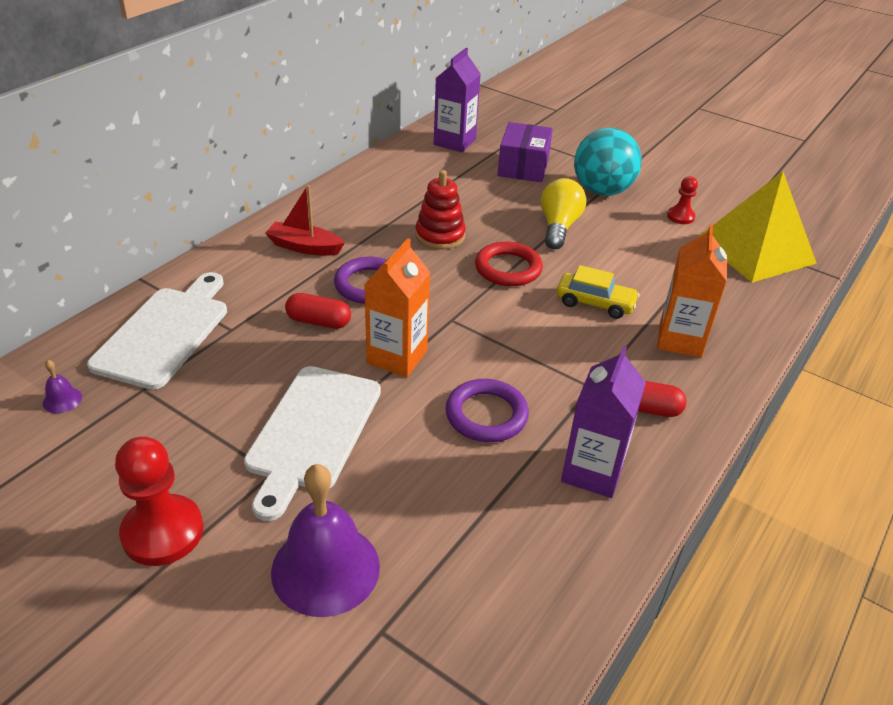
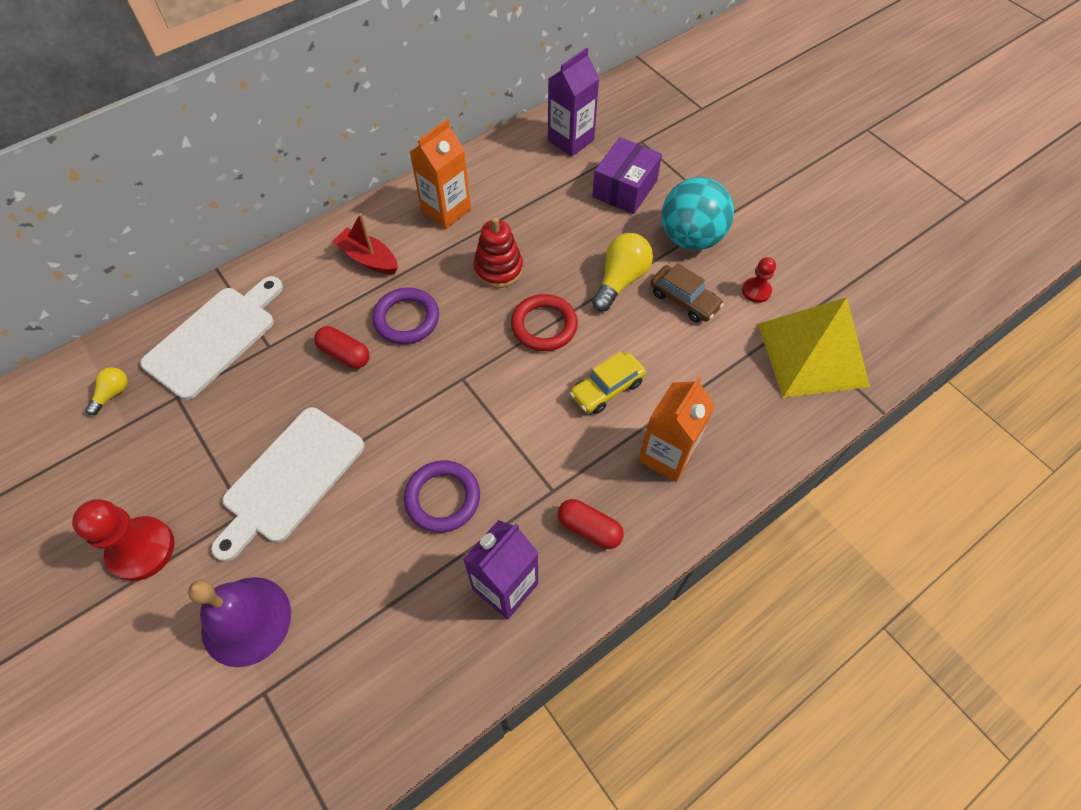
camera: 20 degrees right, 20 degrees up
(62, 400) = (113, 393): purple bell -> yellow light bulb
(397, 357) = (394, 412): orange carton -> orange carton (446, 210)
(595, 303) = (607, 389): yellow car -> yellow car turned 105 degrees clockwise
(623, 231) = (684, 300): none -> brown car

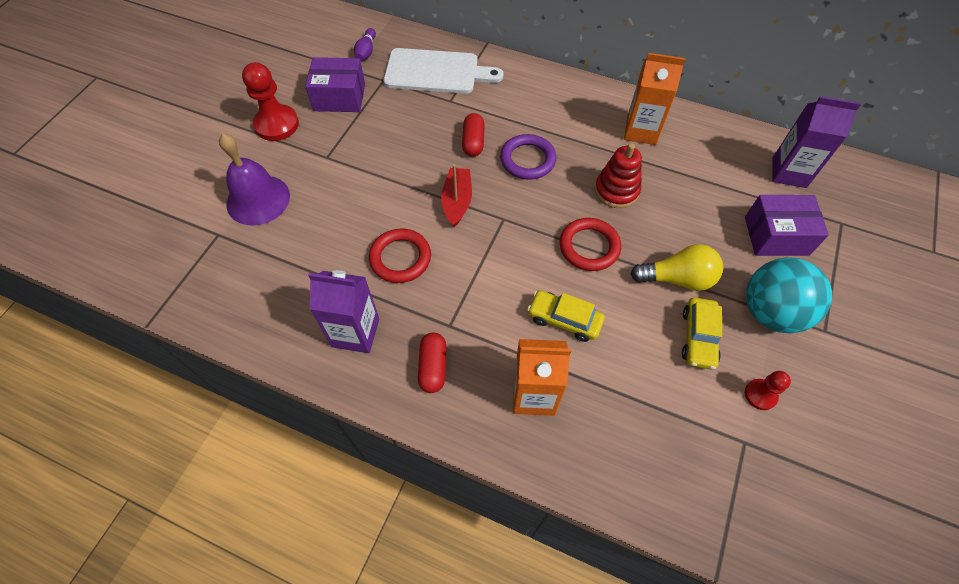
camera: 60 degrees right, 0 degrees up
(113, 393) = (366, 51): yellow light bulb -> purple bowling pin
(161, 457) = (339, 97): none -> purple box
(290, 478) = (363, 166): white cutting board -> none
(368, 259) = (559, 111): red boat -> red boat (457, 201)
(442, 498) = (400, 258): purple ring -> red ring
(684, 300) = (698, 337): brown car -> yellow car
(812, 354) = (729, 478): yellow pyramid -> none

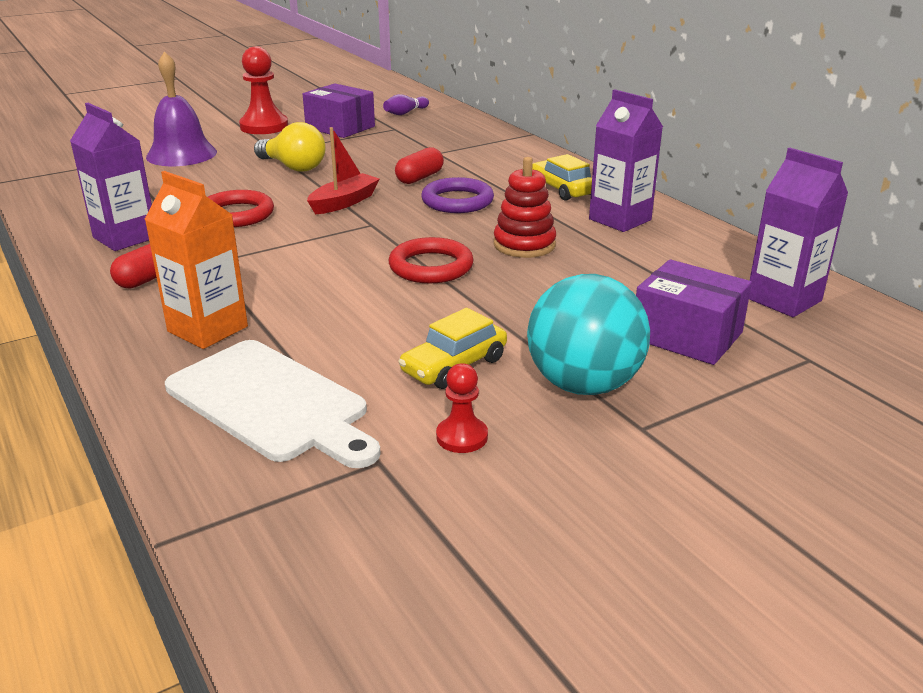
camera: 35 degrees right, 30 degrees down
(436, 72) = (452, 136): white cutting board -> white cutting board (271, 403)
(564, 320) = (323, 298): yellow car -> yellow car (562, 189)
(641, 131) = (620, 219): orange carton -> purple carton
(677, 279) = (498, 319): yellow light bulb -> yellow light bulb (293, 167)

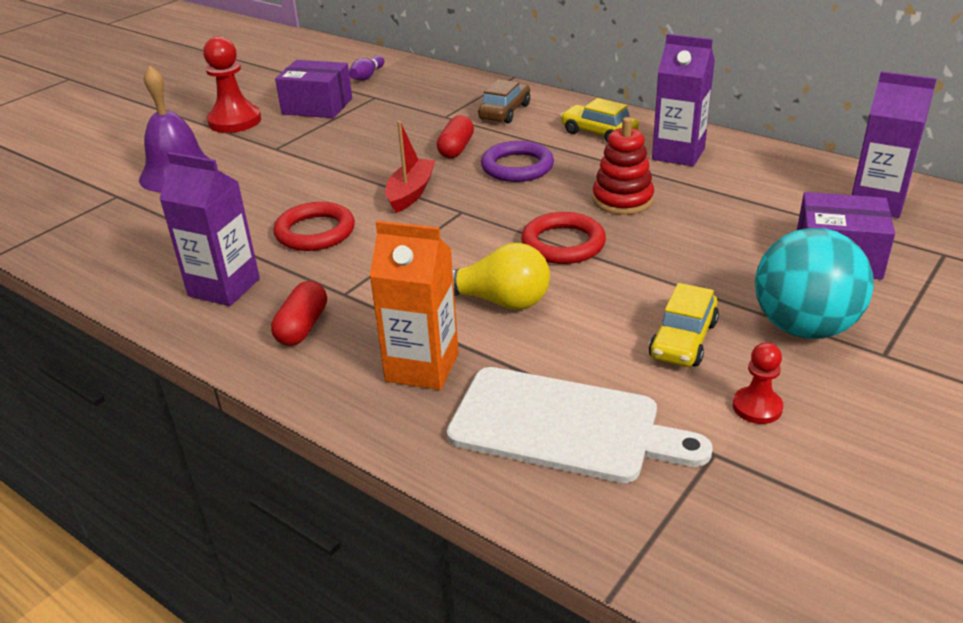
camera: 20 degrees left, 5 degrees up
(293, 167) = (317, 163): yellow light bulb -> yellow light bulb (499, 301)
(494, 158) = (505, 112): none -> brown car

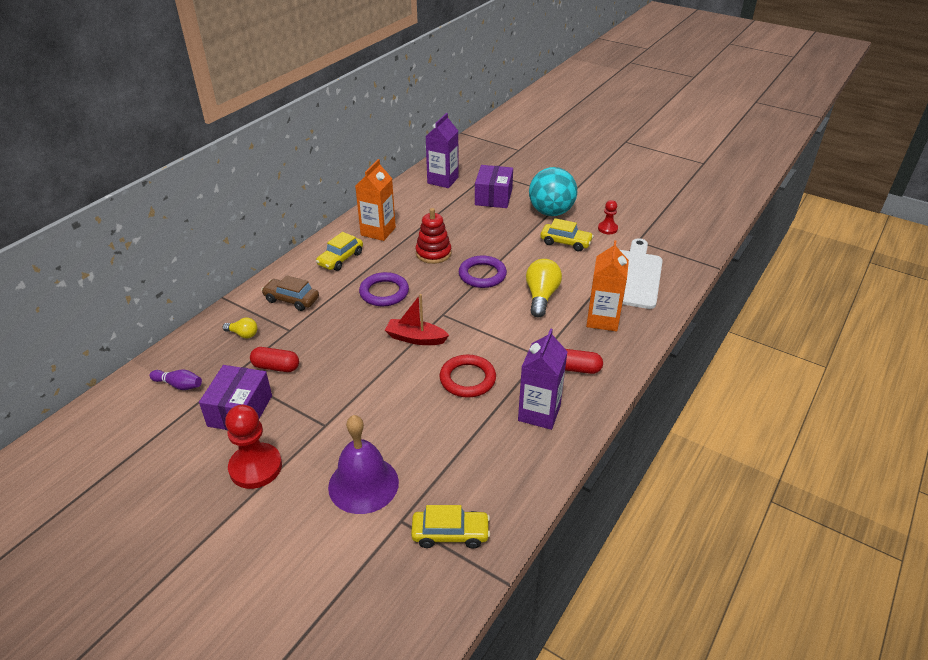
camera: 95 degrees left, 5 degrees up
(78, 223) = (450, 534): none -> yellow car
(442, 94) = (243, 334): none -> yellow light bulb
(456, 149) = (350, 321): red capsule -> red capsule (276, 367)
(563, 244) = (482, 275): red ring -> purple ring
(678, 154) = (378, 231): purple carton -> orange carton

